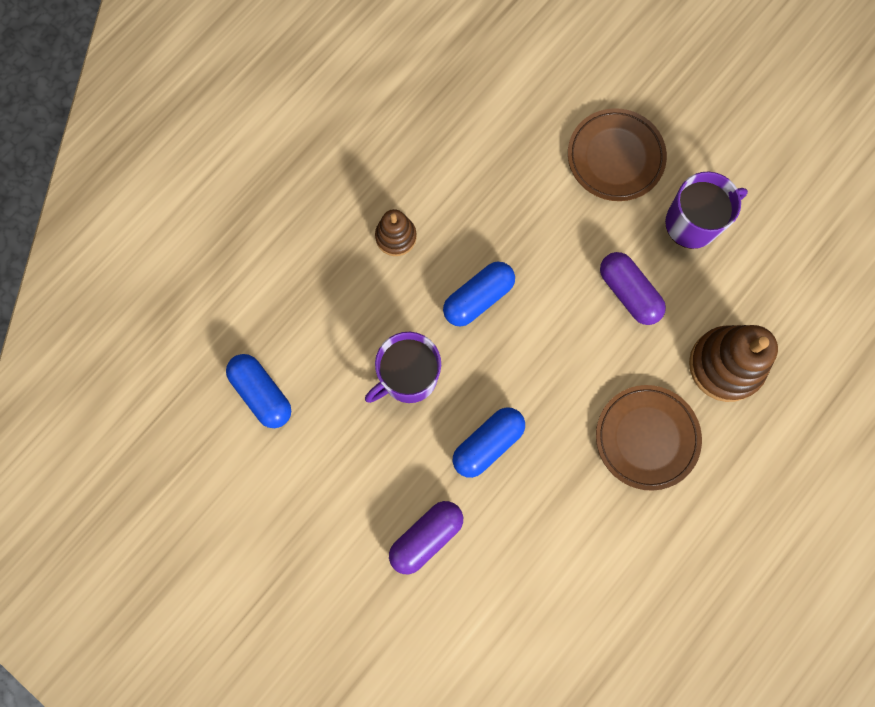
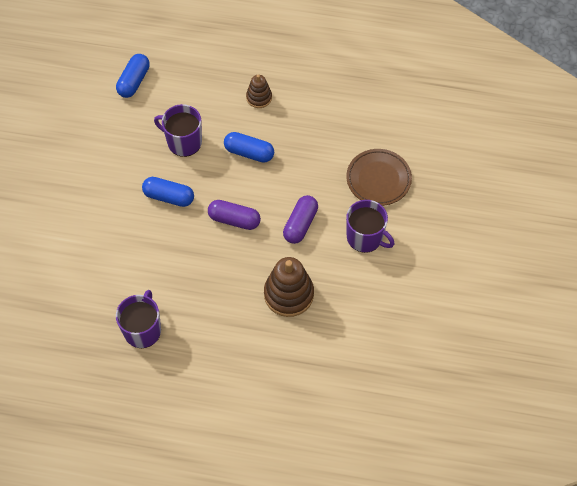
camera: 60 degrees right, 15 degrees down
(426, 537) = (100, 192): purple capsule -> purple capsule (234, 219)
(646, 438) = (219, 273): brown plate -> none
(679, 587) = (142, 330): none -> purple mug

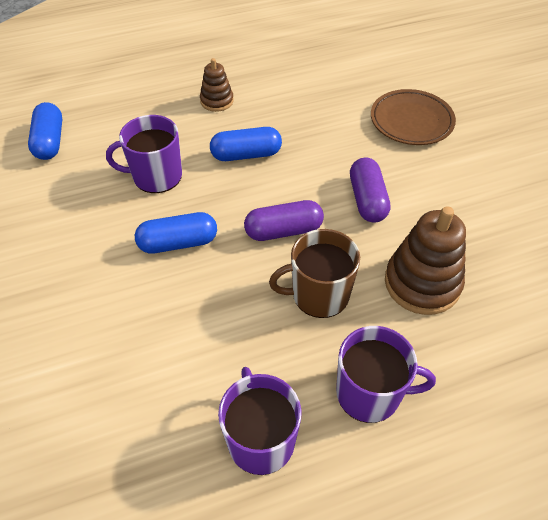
camera: 30 degrees left, 10 degrees down
(225, 270) = (319, 294): none -> brown mug
(365, 237) = (451, 180): purple mug -> purple mug (370, 393)

